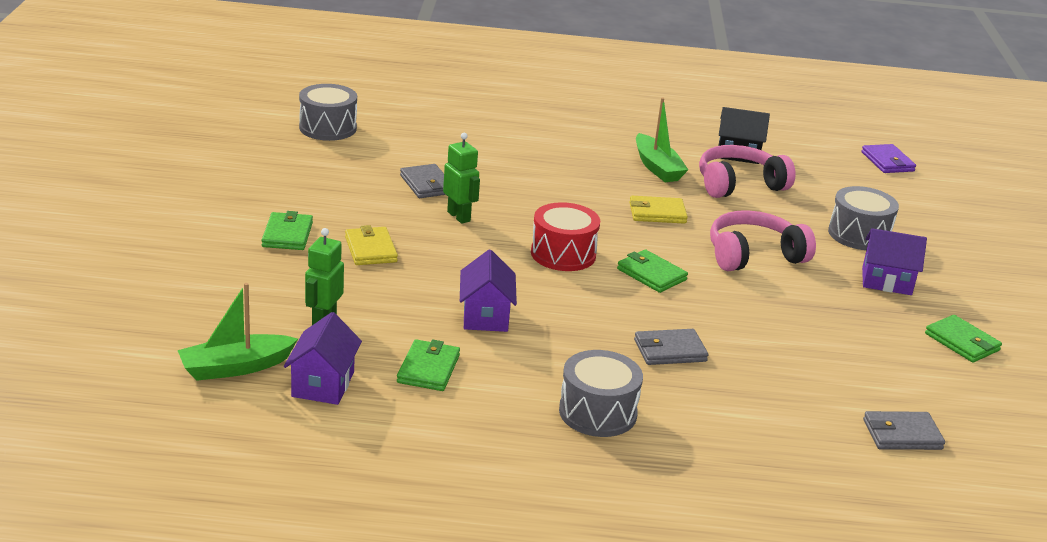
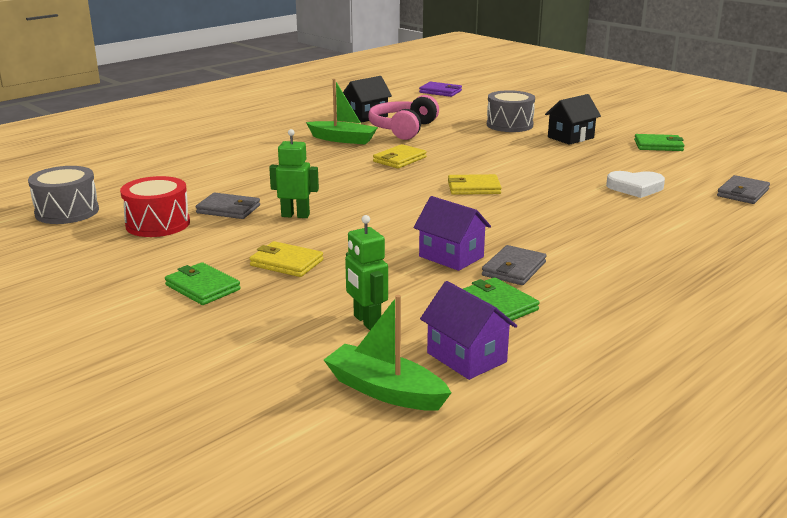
camera: 45 degrees left, 5 degrees down
(235, 367) = (385, 391): green boat -> green boat turned 105 degrees clockwise
(563, 254) = (405, 202): red drum -> red drum (158, 224)
(597, 412) = (629, 266): grey drum -> none
(651, 274) = (473, 188): green wallet -> yellow wallet
(669, 351) = (576, 216): grey wallet -> grey wallet (514, 269)
(753, 255) = (493, 155): pink headphones -> none
(803, 362) = (635, 187): none -> white heart
(886, 281) = (570, 137): purple house -> black house

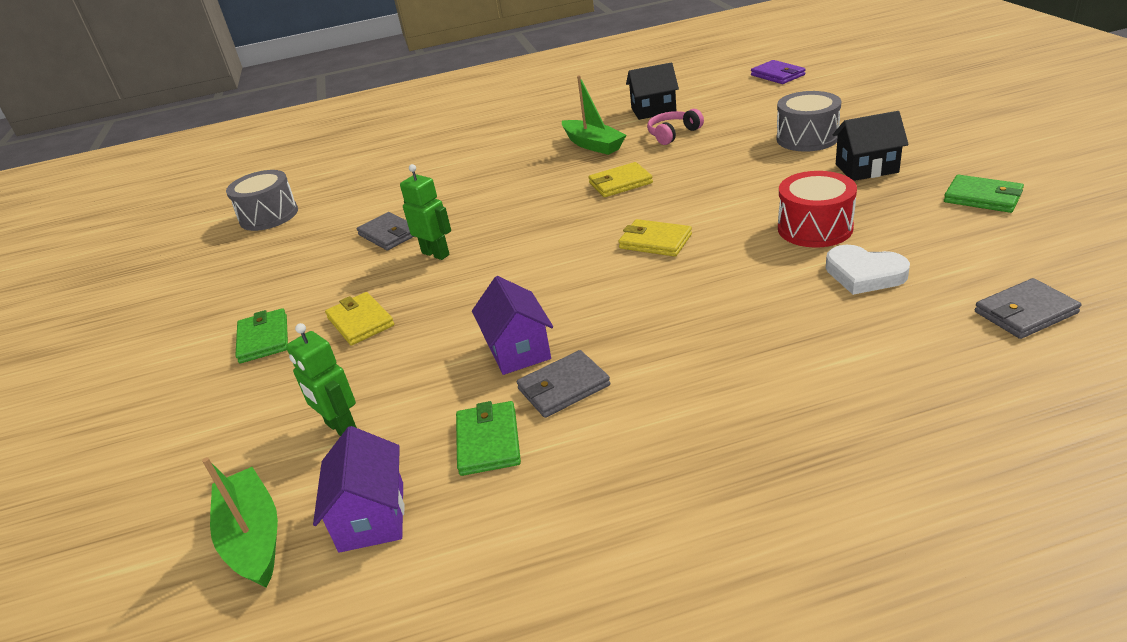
camera: 35 degrees right, 10 degrees up
(158, 224) = (316, 244): red drum -> red drum (815, 228)
(366, 321) = (341, 428): green robot -> green robot turned 45 degrees counterclockwise
(403, 129) = (673, 134): pink headphones -> pink headphones, size x0.61

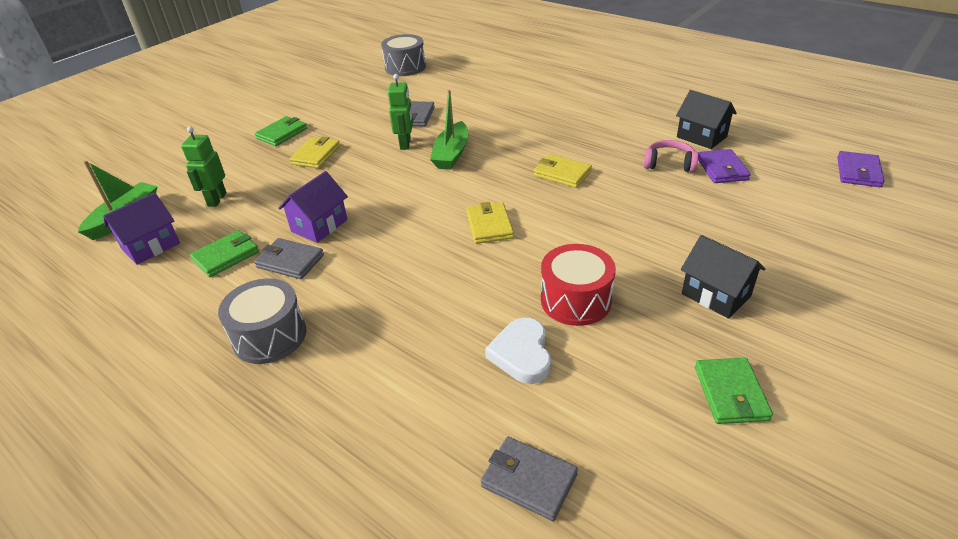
camera: 50 degrees right, 5 degrees up
(593, 145) = (610, 135): green boat -> green boat (451, 154)
(709, 117) = (722, 169): none -> purple wallet
(807, 138) = (740, 238): grey drum -> grey drum (269, 336)

